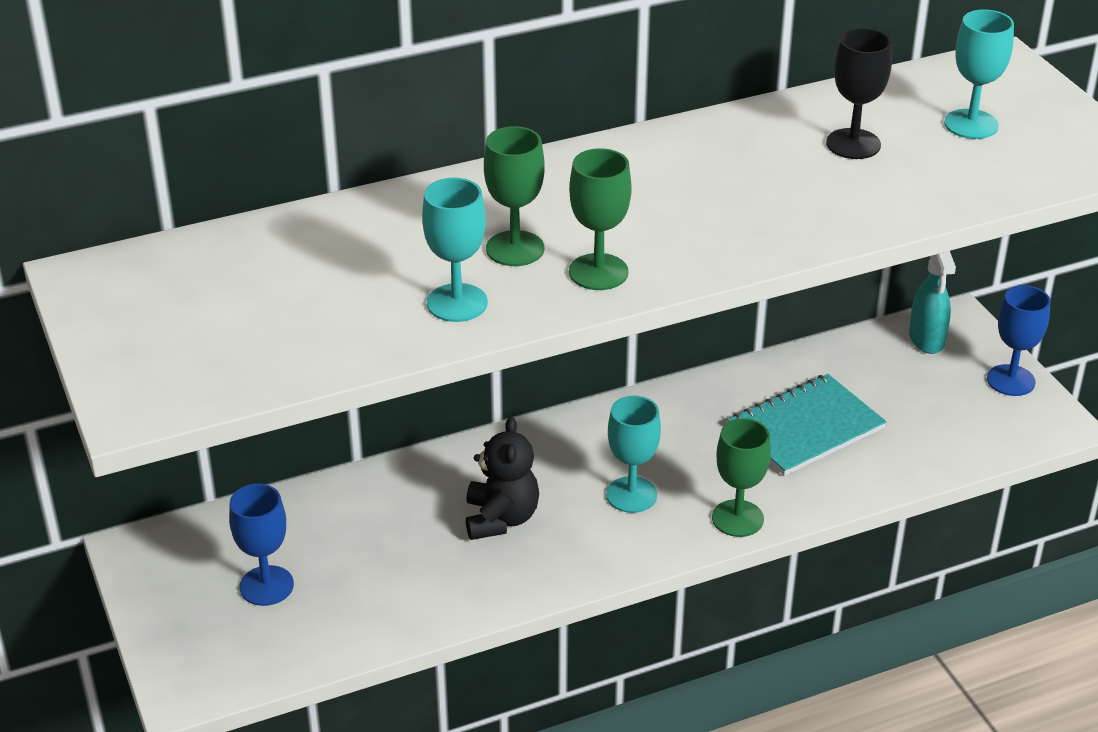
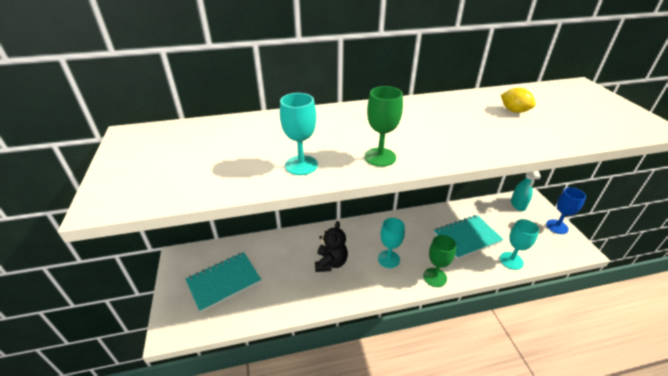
camera: 10 degrees right, 0 degrees up
(266, 586) = (224, 282): blue goblet -> turquoise notebook
(515, 249) = (339, 141): green goblet -> none
(853, 144) = (514, 111): black goblet -> yellow lemon
(971, 124) = (573, 107): turquoise goblet -> turquoise goblet (511, 260)

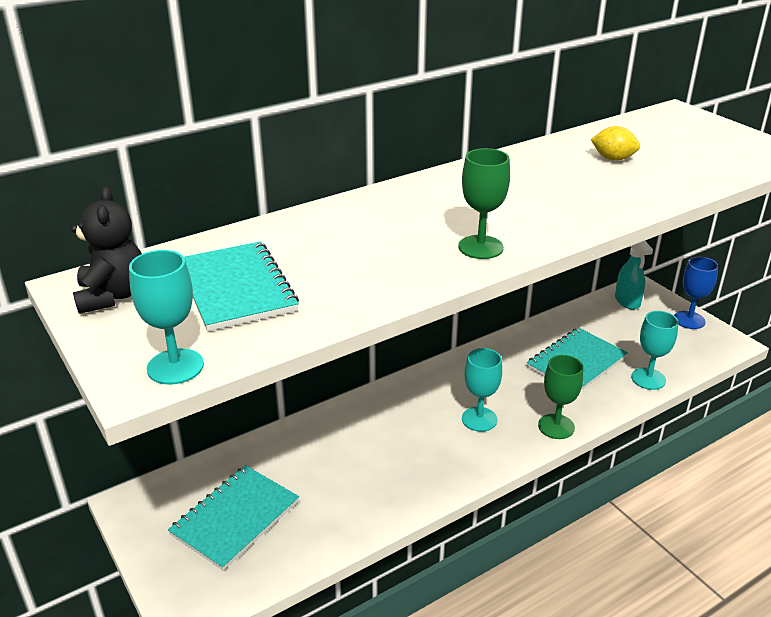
camera: 20 degrees left, 5 degrees down
(209, 153) = (236, 288): none -> turquoise notebook
(301, 165) = (383, 277): turquoise goblet -> turquoise goblet (175, 366)
(331, 263) = (395, 446): black teddy bear -> black teddy bear (112, 296)

